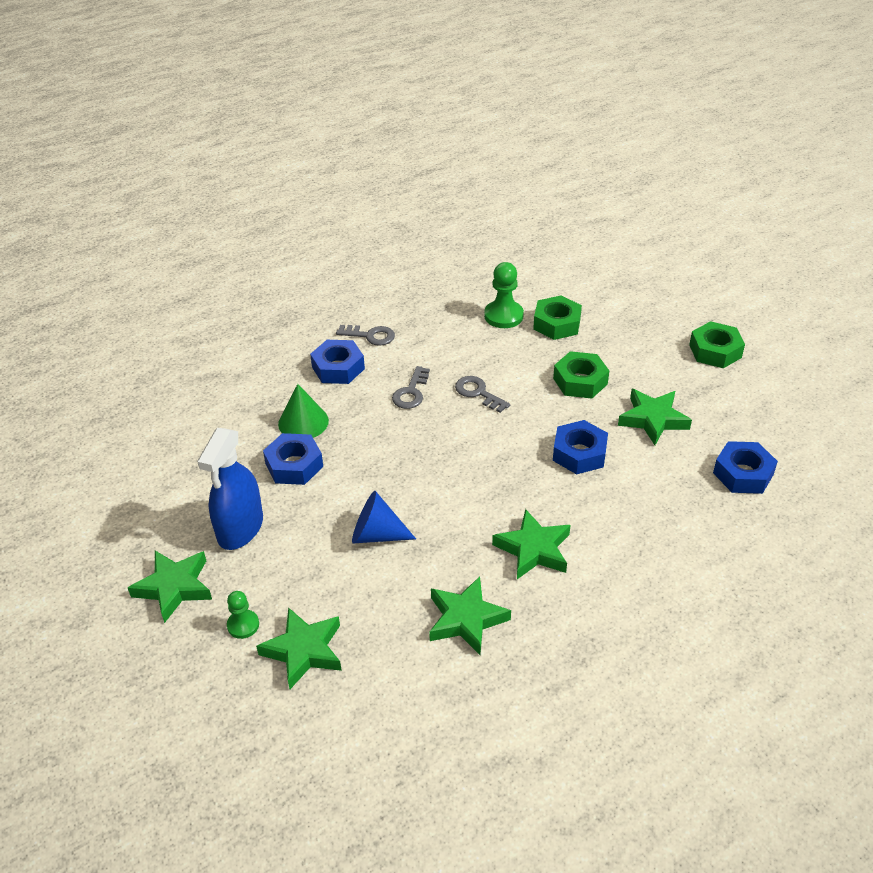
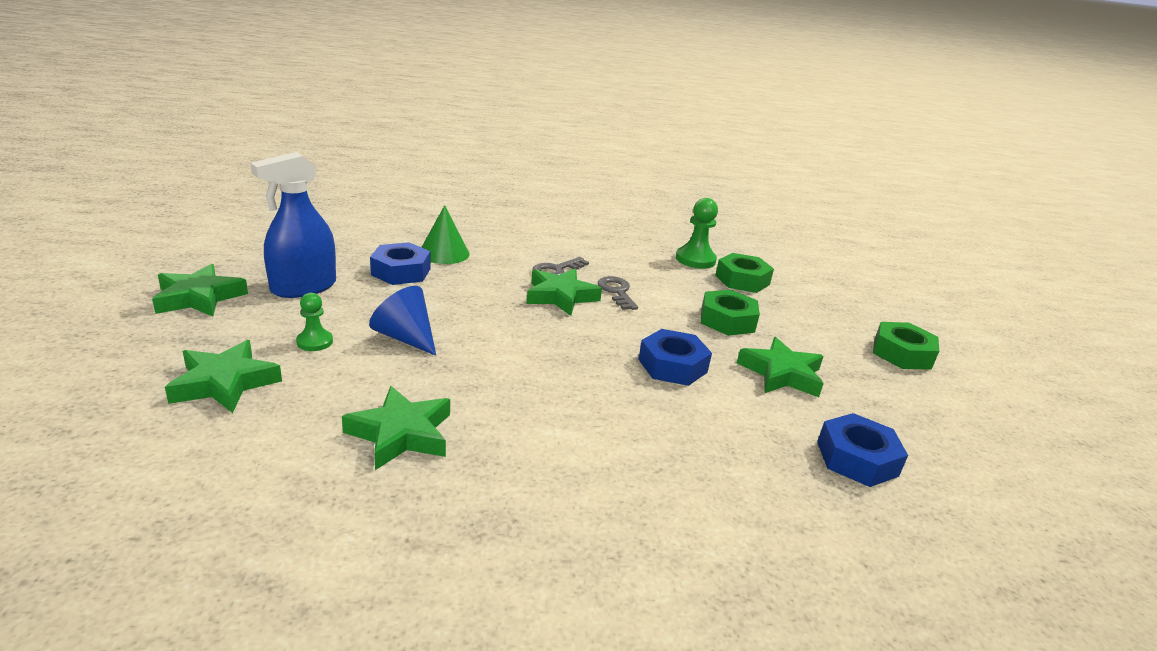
camera: 25 degrees right, 15 degrees down
(243, 625) = (207, 342): green pawn -> green pawn (314, 342)
(338, 368) = (514, 237): blue nut -> none
(370, 336) = (563, 231): grey key -> none
(533, 549) = (540, 413): green star -> green star (560, 296)

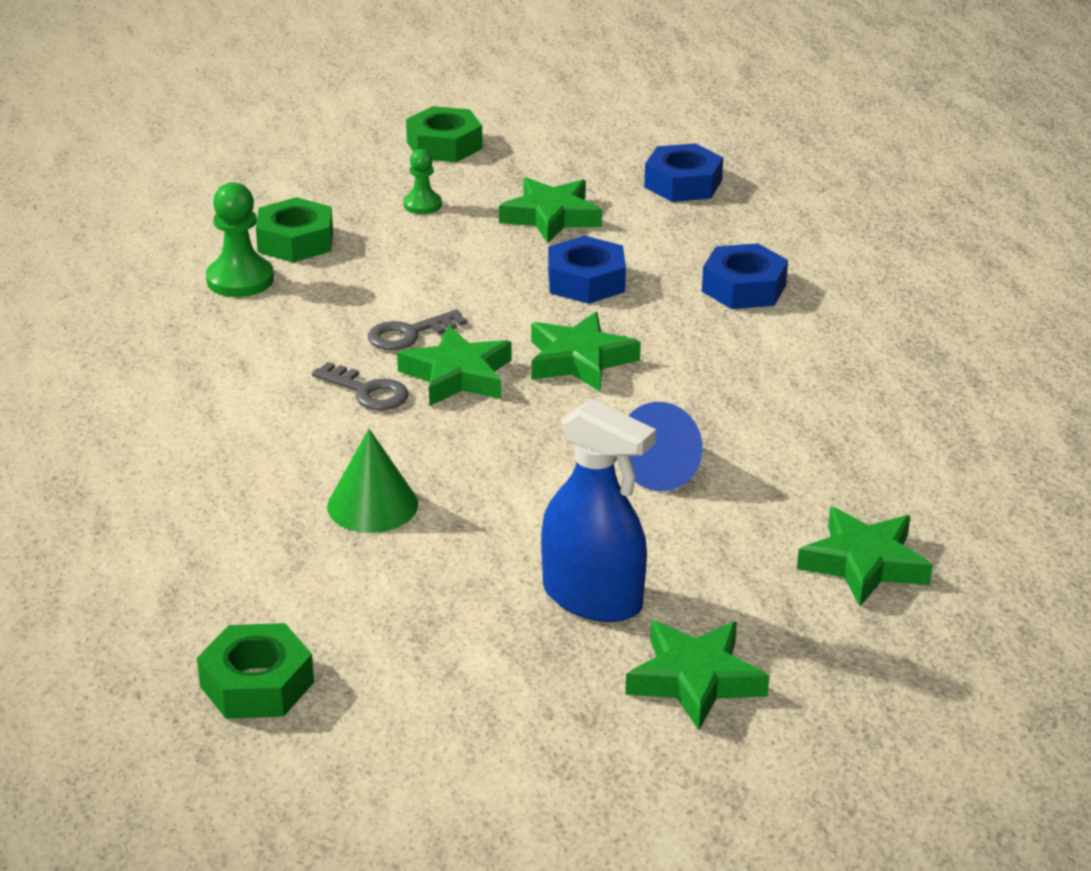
camera: 100 degrees left, 5 degrees up
(314, 342) = (729, 534): green pawn -> green pawn (422, 205)
(401, 271) = (473, 527): blue nut -> blue nut (743, 288)
(401, 434) = (850, 422): green star -> green star (579, 360)
(727, 320) = (438, 250): green nut -> green nut (257, 684)

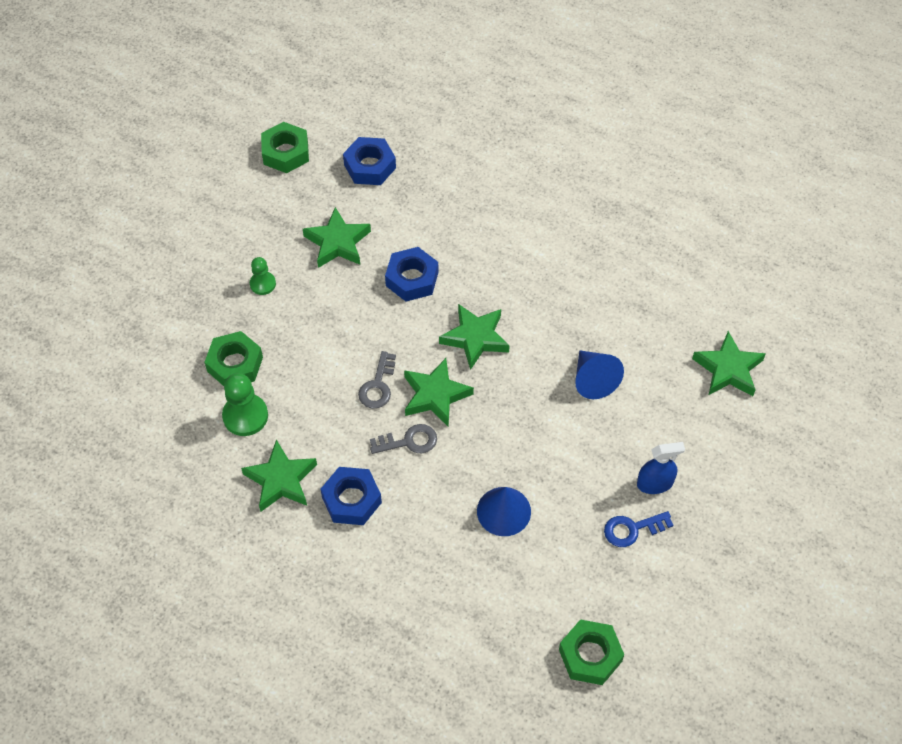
camera: 45 degrees left, 25 degrees up
(372, 505) = (503, 511): green cone -> blue cone
(444, 145) = (213, 226): green nut -> green nut (285, 153)
(496, 617) = (632, 529): none -> blue key
(592, 598) = (655, 483): blue spray bottle -> blue spray bottle, size x0.61
(695, 680) = (742, 493): green star -> green star (281, 480)
(743, 288) = (486, 226): blue nut -> blue nut (351, 500)

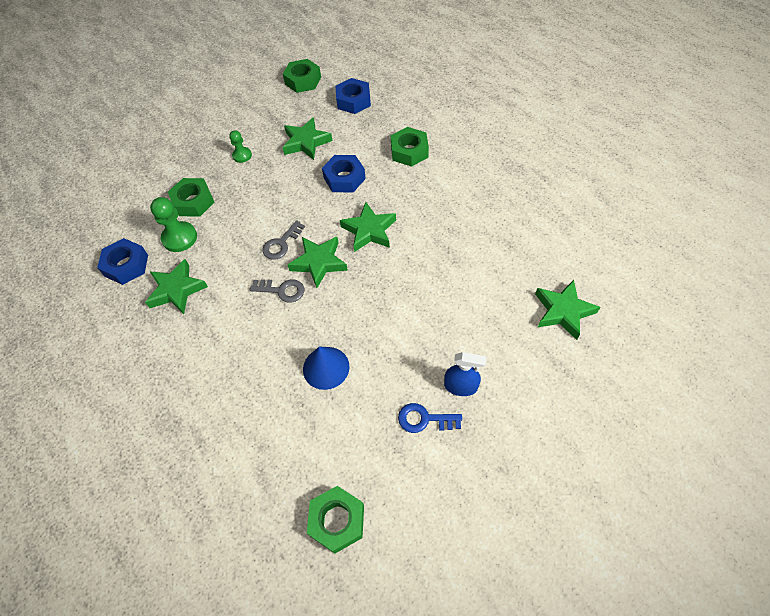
camera: 25 degrees right, 0 degrees up
(351, 500) = (217, 320): blue nut -> blue nut (126, 265)
(475, 220) = (409, 151): none -> green nut
(593, 380) = (446, 287): blue cone -> none

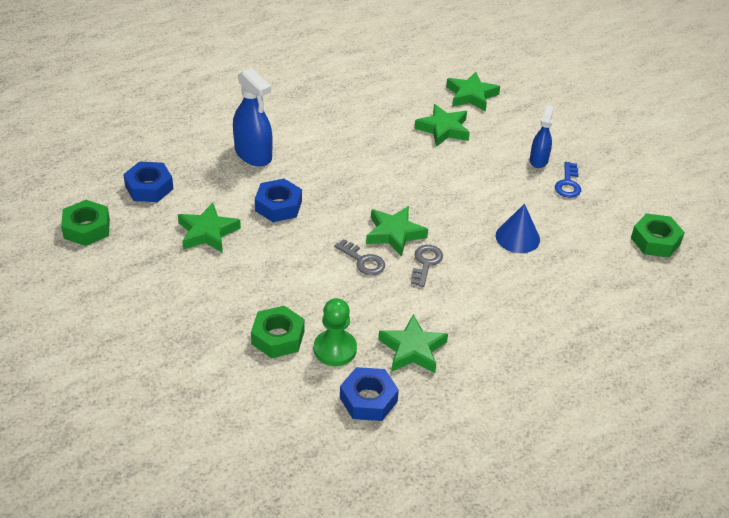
camera: 90 degrees left, 15 degrees down
(242, 155) = (210, 291): green pawn -> none
(369, 230) = (359, 195): green star -> green star (443, 129)
(409, 151) = (253, 154): green nut -> blue spray bottle

